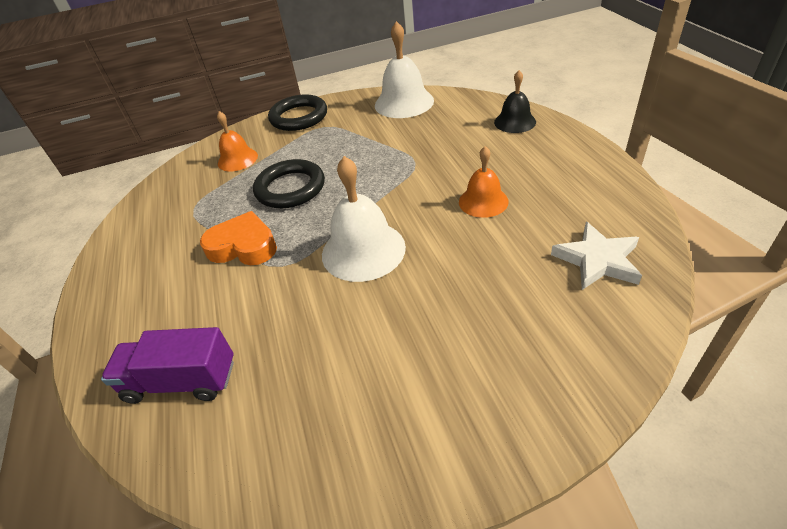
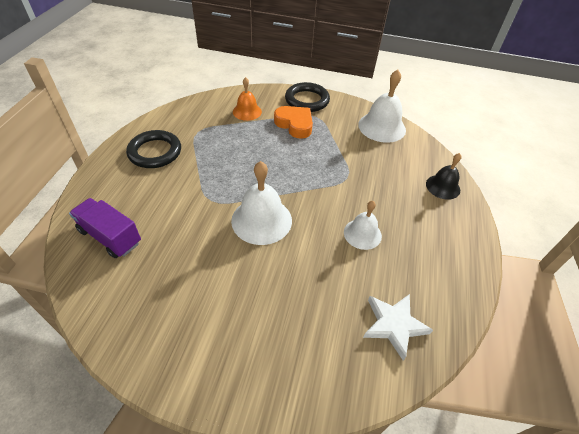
camera: 25 degrees right, 5 degrees up
(243, 246) = (202, 174): orange heart -> orange heart (295, 124)
(290, 188) = (258, 150): black ring -> black ring (155, 152)
(483, 201) = (362, 234): orange bell -> white bell

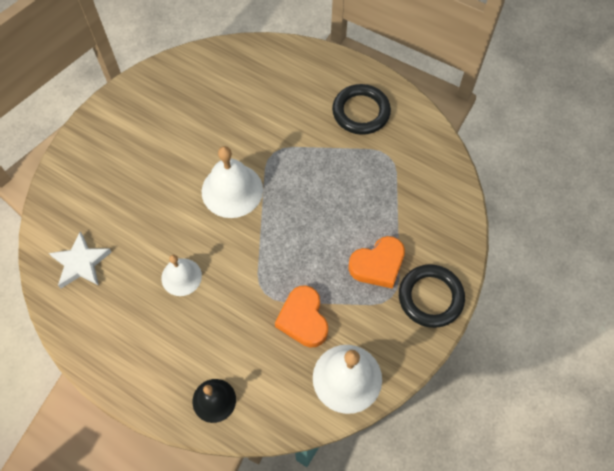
camera: 110 degrees right, 15 degrees up
(110, 236) = (255, 72): purple truck -> none
(247, 111) = (418, 215): orange bell -> none
(355, 153) = (303, 319): none -> orange heart

